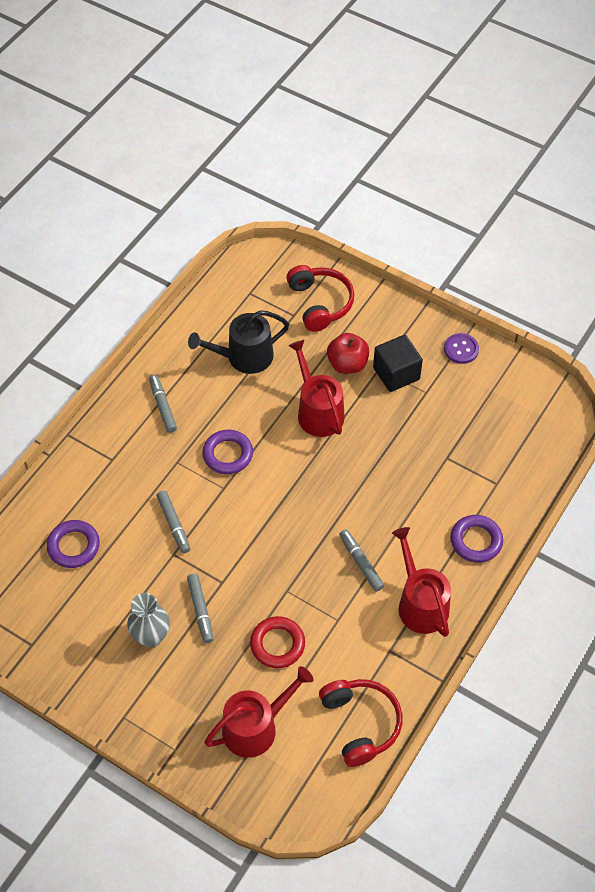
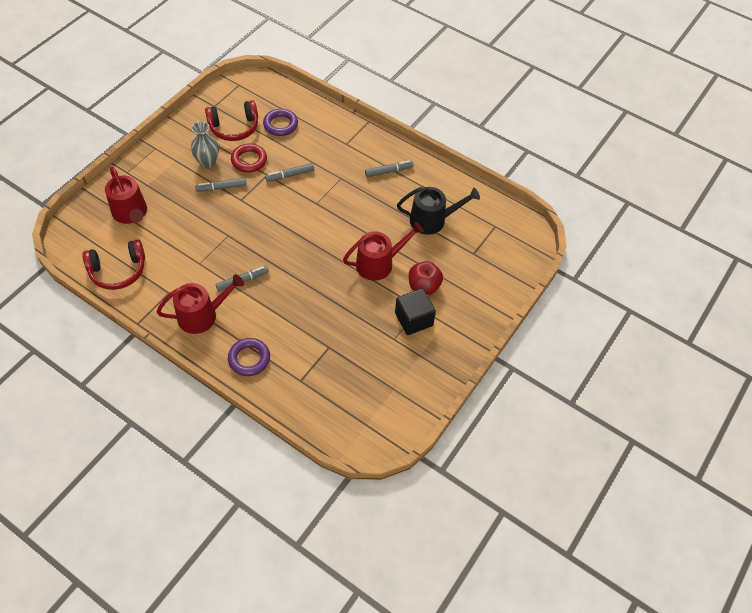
camera: 90 degrees right, 0 degrees up
(228, 454) = (344, 207): purple ring -> none
(244, 357) = (432, 220): black watering can -> black watering can turned 105 degrees clockwise
(277, 644) = (187, 228): red ring -> red ring (249, 160)
(320, 303) = (486, 272): red headphones -> red headphones (234, 127)
(461, 349) = (438, 370): purple button -> none

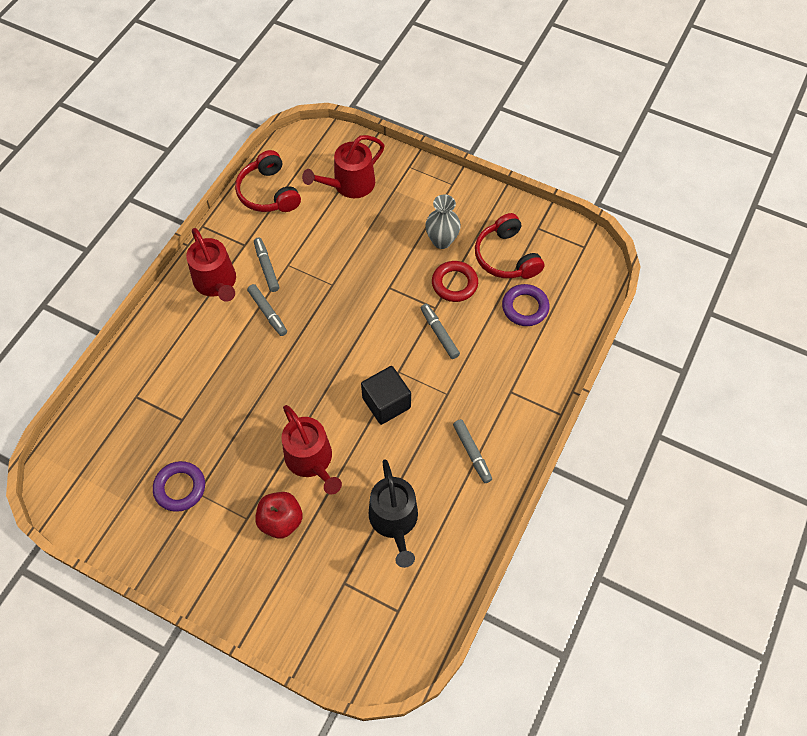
camera: 85 degrees right, 5 degrees up
(221, 187) = (404, 263): grey marker -> grey marker (266, 267)
(249, 359) = (162, 340): purple ring -> purple ring (180, 488)
(413, 319) = (228, 513): black cube -> black cube (386, 403)

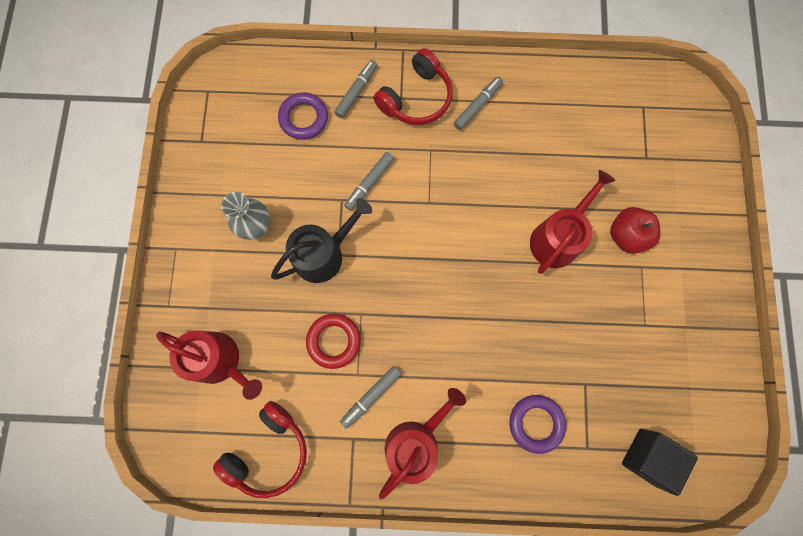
camera: 115 degrees left, 15 degrees up
(180, 488) = (650, 344): purple ring -> purple ring (536, 423)
(267, 312) = (426, 364): grey marker -> grey marker (356, 92)
(386, 403) = (467, 198): black cube -> black cube (648, 457)
(394, 520) = (572, 142): black watering can -> black watering can (323, 254)
(454, 284) = (305, 193): red ring -> red ring (334, 341)
(506, 257) = (250, 157): red headphones -> red headphones (416, 98)

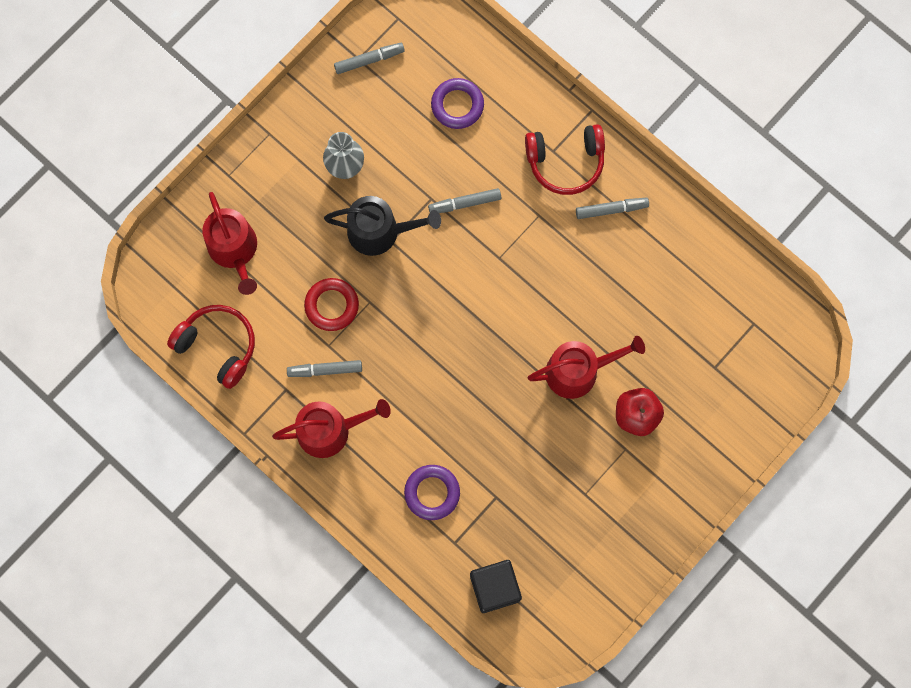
camera: 40 degrees right, 0 degrees up
(269, 451) = (218, 346): red headphones -> red headphones turned 135 degrees counterclockwise
(356, 92) = (520, 117): grey marker -> grey marker (369, 60)

